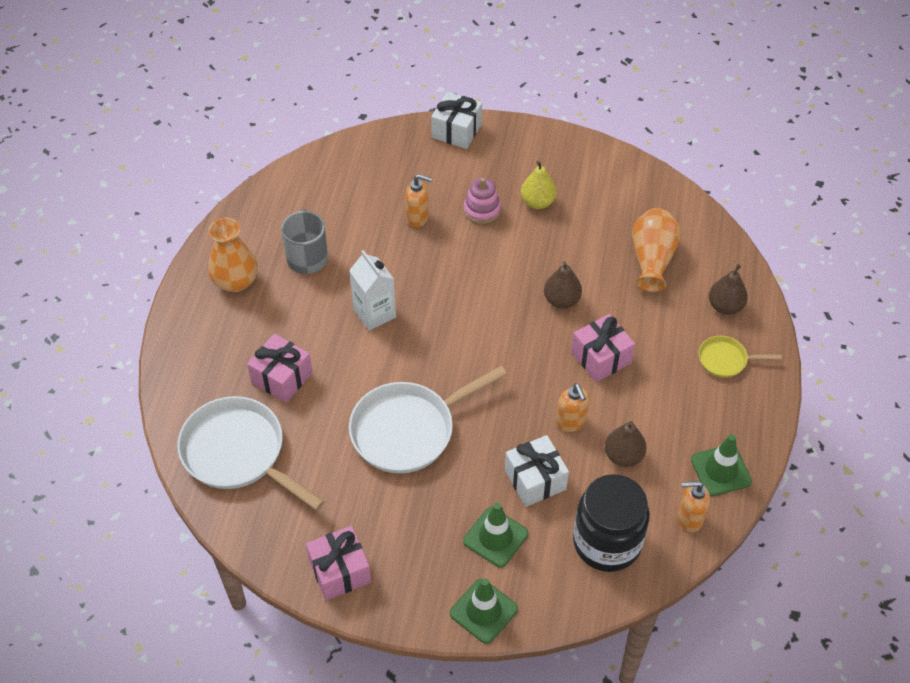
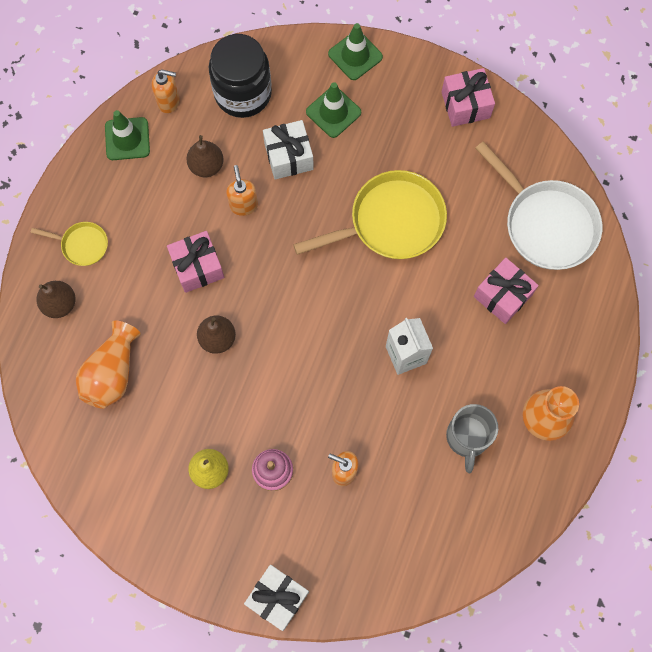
camera: 170 degrees left, 20 degrees up
(409, 430) = (391, 222): white pan -> yellow pan

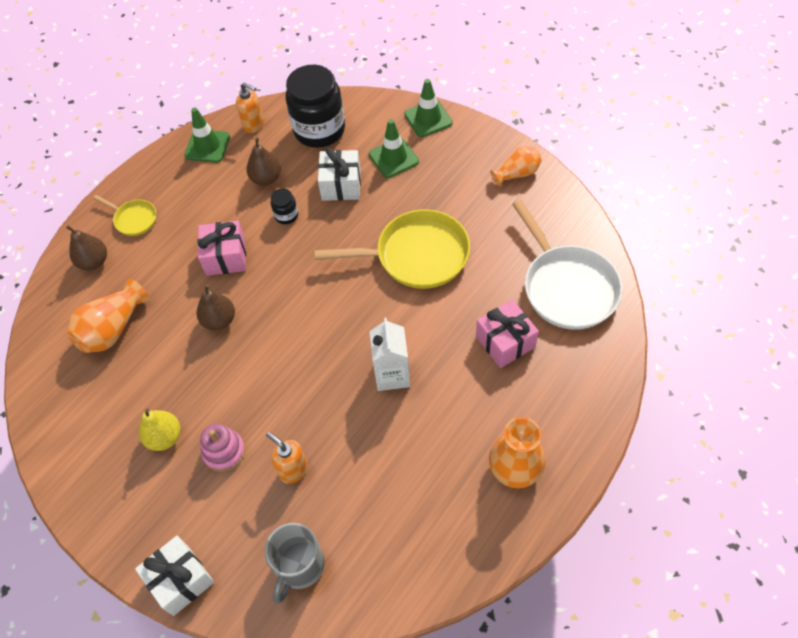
camera: 20 degrees right, 15 degrees down
(243, 205) = (286, 215): orange soap dispenser -> black jar
(465, 105) = (517, 174): pink gift -> orange vase
(467, 438) = (429, 468): grey mug -> grey mug (299, 566)

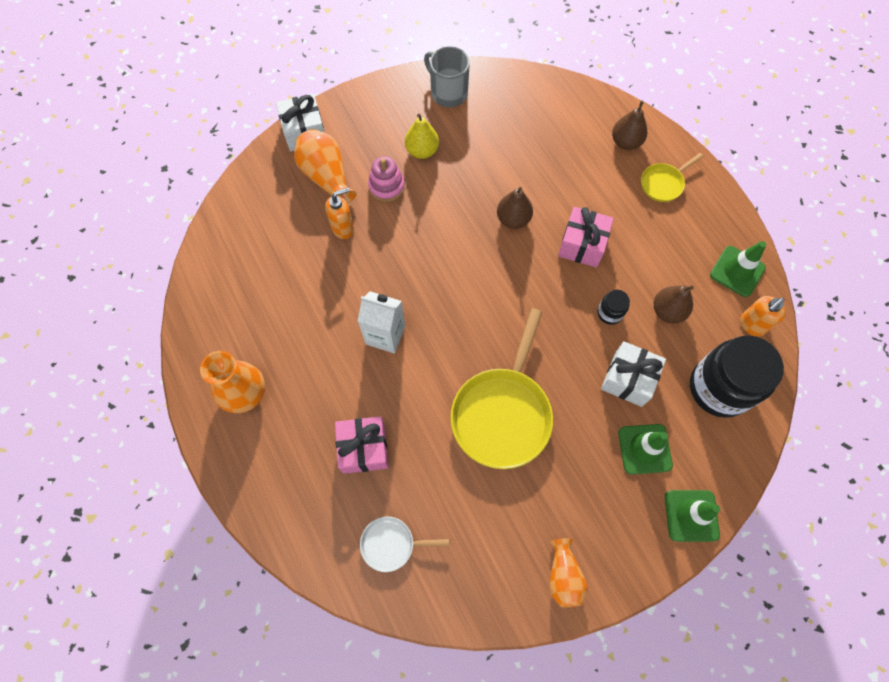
camera: 110 degrees right, 10 degrees up
(113, 329) = (545, 140): orange vase -> orange vase (327, 177)
(299, 566) = (267, 206): grey mug -> grey mug (448, 92)
(567, 287) = (391, 544): white pan -> white pan, size x0.49

